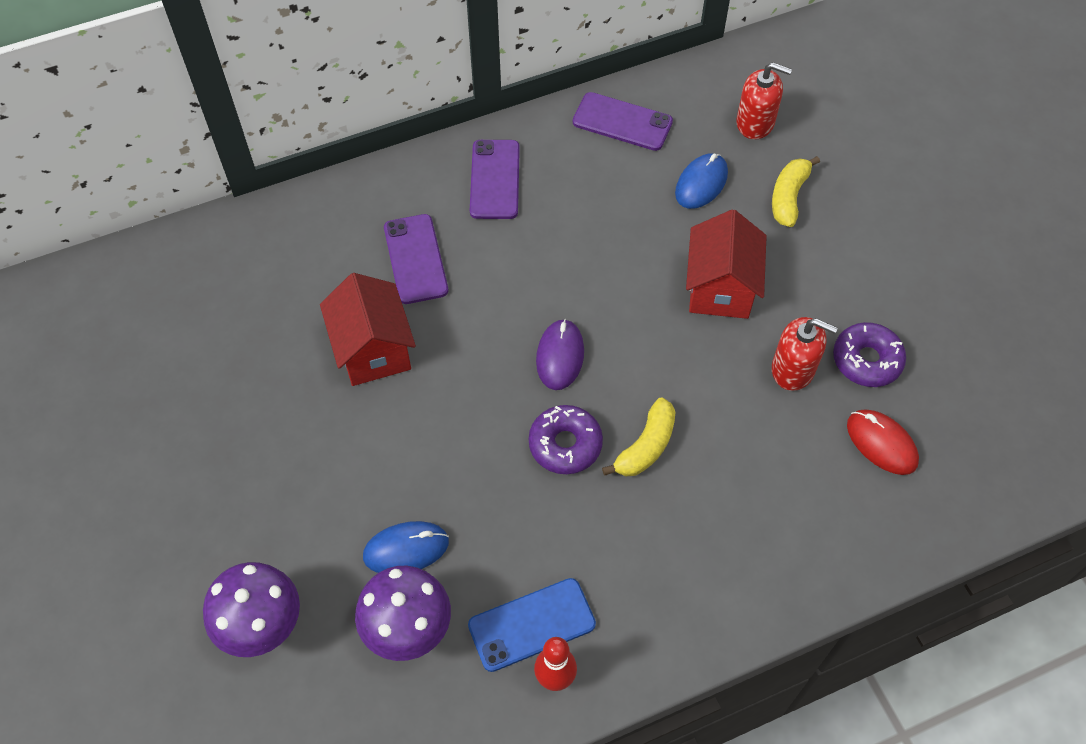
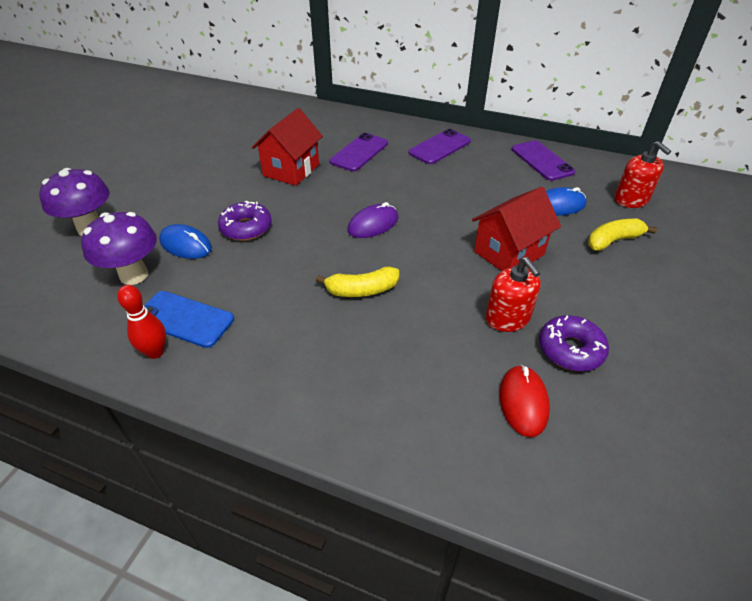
camera: 45 degrees right, 15 degrees down
(565, 444) = (321, 259): purple donut -> purple donut (246, 228)

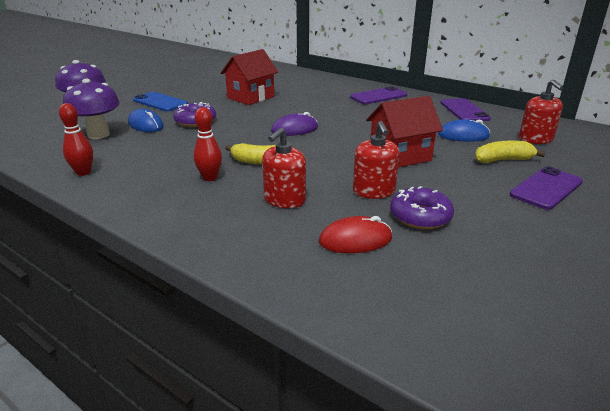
camera: 15 degrees right, 15 degrees down
(184, 319) = (116, 159): blue phone -> blue phone (160, 102)
(317, 331) = (210, 178): none -> red bowling pin
(359, 152) = (310, 93): purple phone -> purple phone (546, 188)
(420, 352) = (284, 200): none -> red soap dispenser
(523, 402) = (355, 240): red mouse -> red mouse turned 60 degrees clockwise

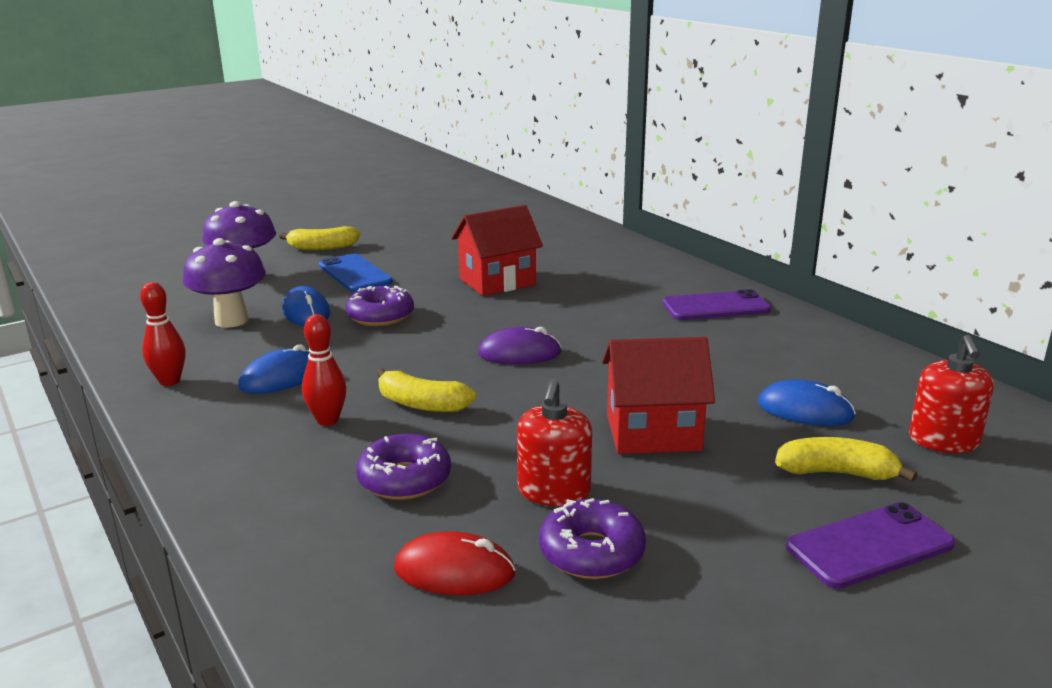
camera: 20 degrees right, 5 degrees down
(126, 91) = (322, 248): none -> yellow banana
(160, 160) = (281, 378): none -> blue mouse
(284, 200) = (404, 479): red soap dispenser -> purple donut
(464, 111) = (852, 358): purple phone -> none

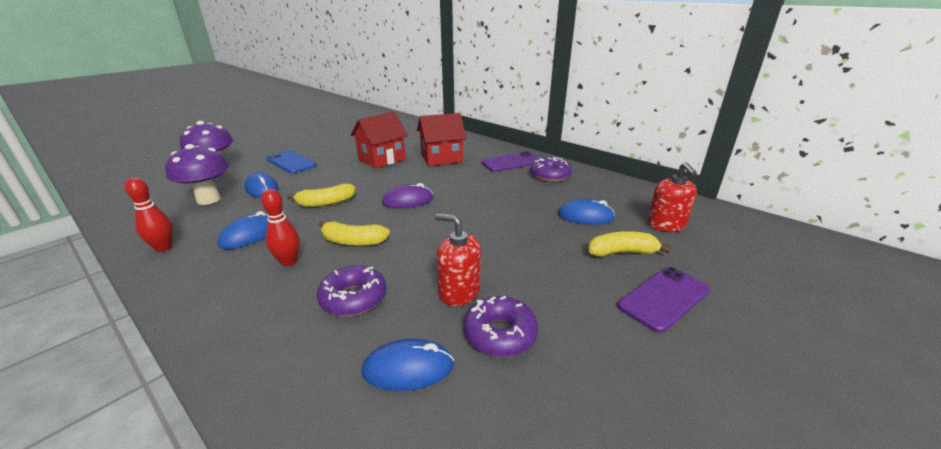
camera: 15 degrees left, 5 degrees up
(322, 248) = (266, 148): yellow banana -> yellow banana (326, 203)
(380, 316) = (313, 186): purple donut -> purple donut (550, 175)
(454, 571) = (408, 368): red mouse -> blue mouse
(554, 491) = (459, 291): red soap dispenser -> red soap dispenser turned 120 degrees clockwise
(653, 433) = (506, 241): red house -> red house (441, 158)

